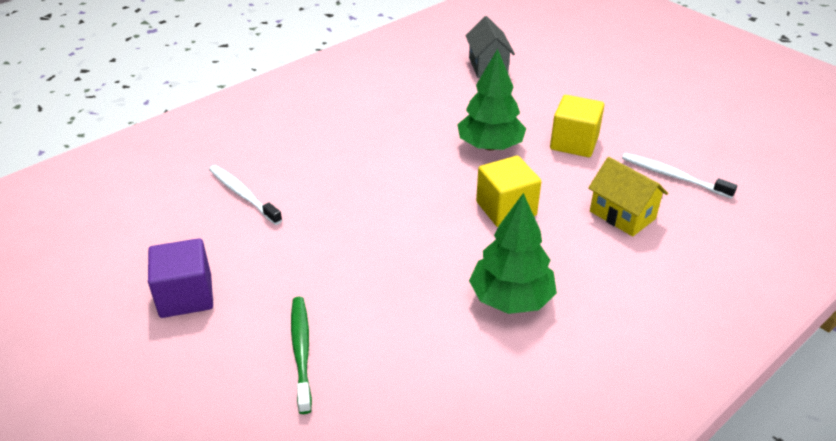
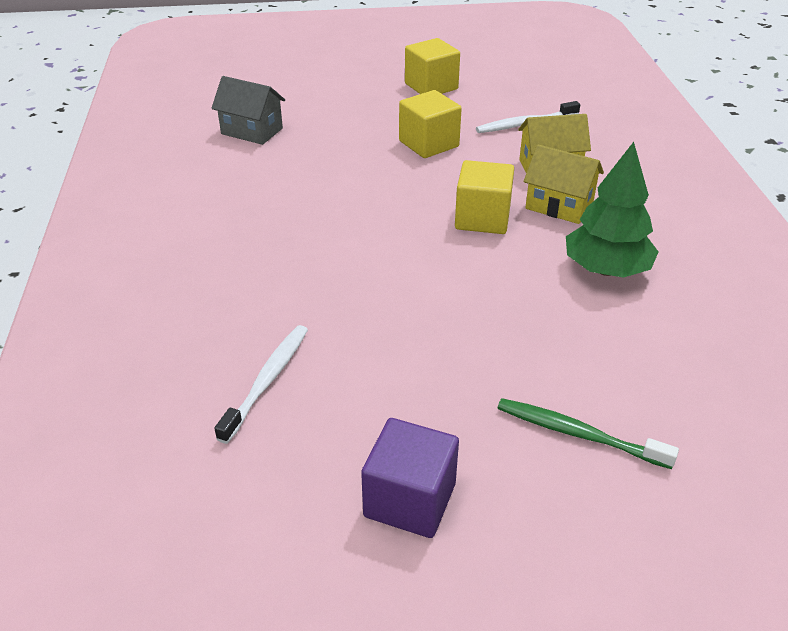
camera: 55 degrees left, 0 degrees up
(243, 195) = (267, 381): white toothbrush -> white toothbrush turned 120 degrees clockwise
(490, 146) = (380, 186): green tree -> none
(571, 241) = (559, 206): none -> yellow house
(660, 108) = (431, 86): none -> yellow cube

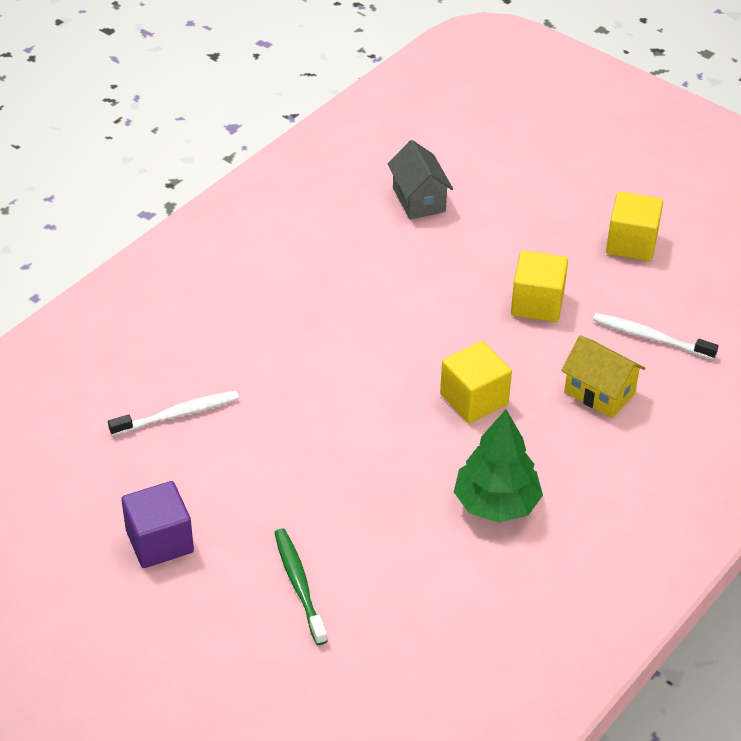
camera: 45 degrees right, 5 degrees up
(559, 206) = (549, 431): yellow house -> none

